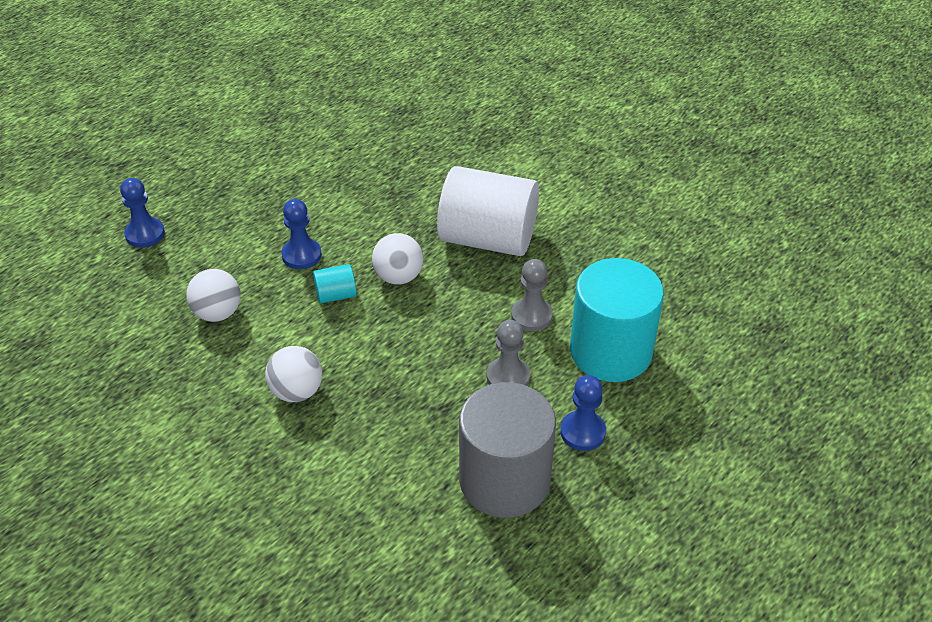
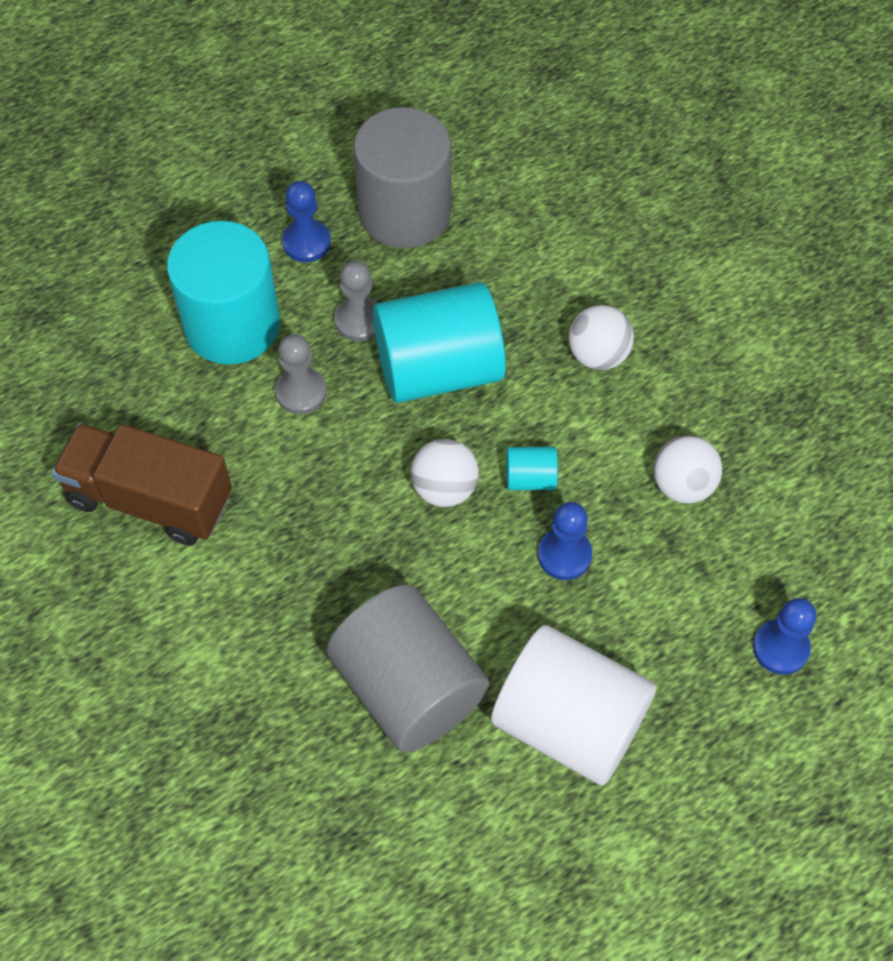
camera: 165 degrees left, 15 degrees up
(389, 173) = (408, 687): none -> grey cylinder
(428, 353) = (438, 369): none -> turquoise cylinder
(488, 238) = (309, 524): white cylinder -> white cylinder (569, 723)
(605, 231) = (150, 499): none -> brown truck

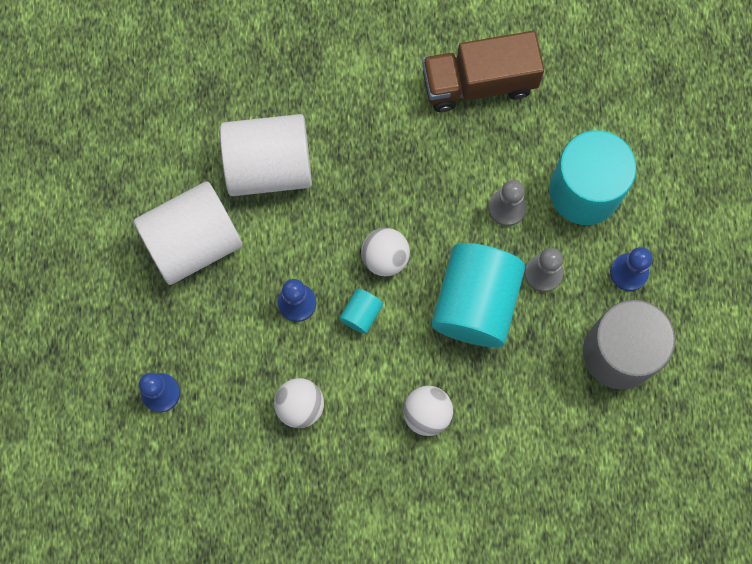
camera: 120 degrees right, 15 degrees up
(150, 499) = (479, 83): brown truck -> brown truck turned 150 degrees counterclockwise
(408, 687) = (269, 166): grey cylinder -> white cylinder

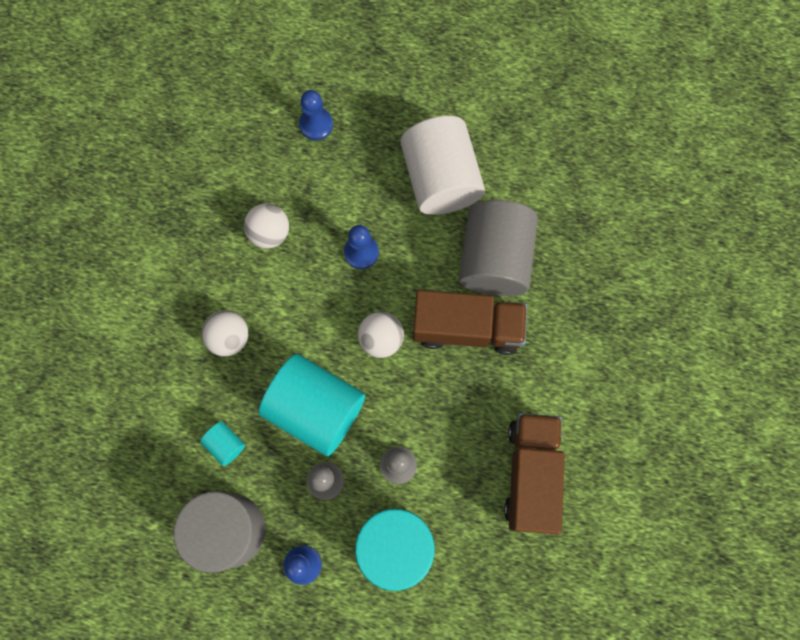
camera: 105 degrees right, 0 degrees up
(269, 166) = (494, 259): white cylinder -> grey cylinder
(350, 176) = (467, 328): none -> brown truck
(361, 314) = (335, 305): turquoise cylinder -> turquoise cylinder (225, 444)

